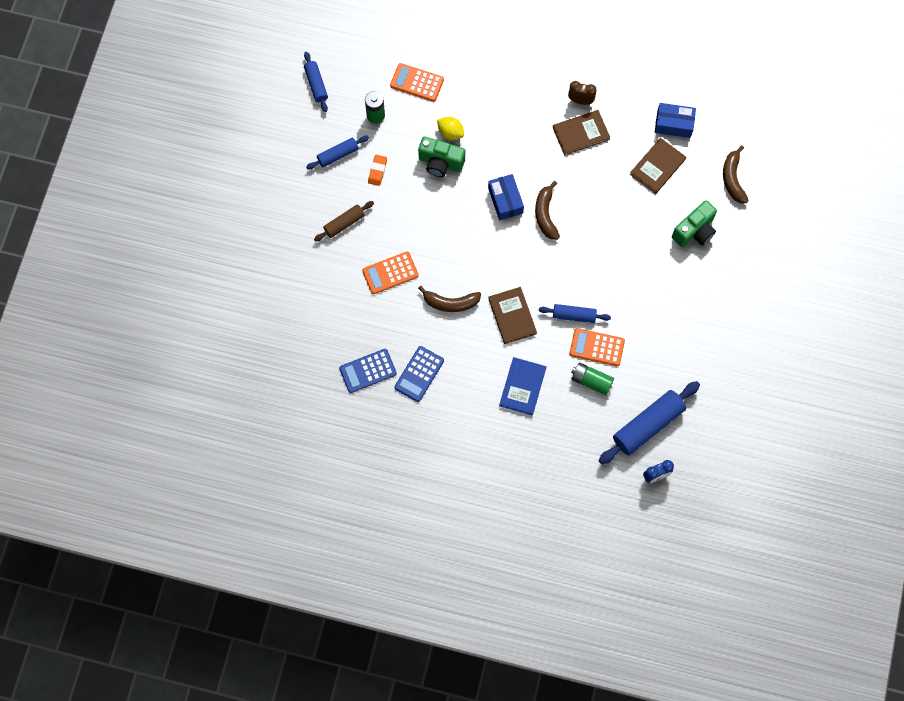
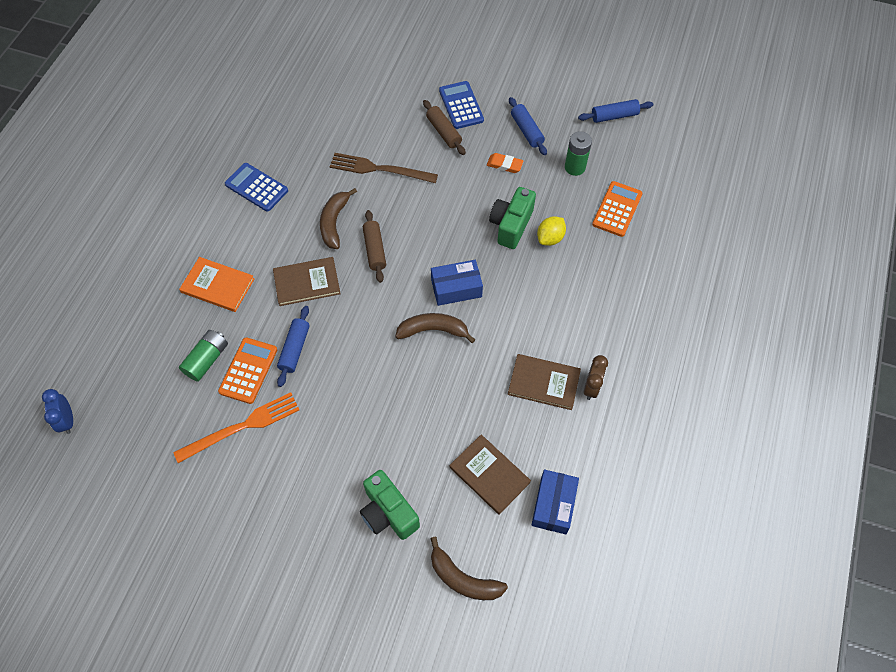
camera: 95 degrees right, 10 degrees down
(368, 371) = (270, 143): blue calculator -> blue calculator (461, 105)
(390, 273) = (379, 169): orange calculator -> brown fork
(475, 267) = (375, 250): none -> brown rolling pin
(522, 387) = (217, 286): blue book -> orange book
(581, 133) = (544, 383): brown book -> brown book turned 60 degrees counterclockwise
(644, 343) = (242, 427): none -> orange fork
(648, 425) = (133, 419): blue rolling pin -> none
(732, 179) = (463, 579): brown banana -> brown banana turned 150 degrees counterclockwise

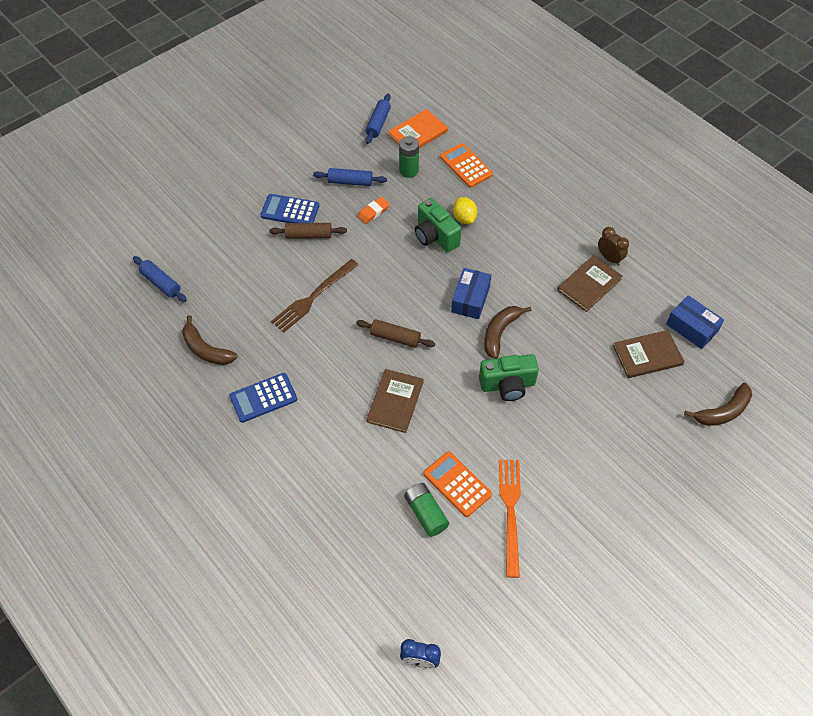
camera: 60 degrees left, 5 degrees down
(217, 286) = (351, 473): orange book -> orange book (418, 133)
(295, 349) = (457, 439): blue rolling pin -> blue rolling pin (161, 283)
(334, 222) = (346, 354): brown banana -> brown banana (206, 349)
(388, 513) = (645, 437): green camera -> green camera (507, 385)

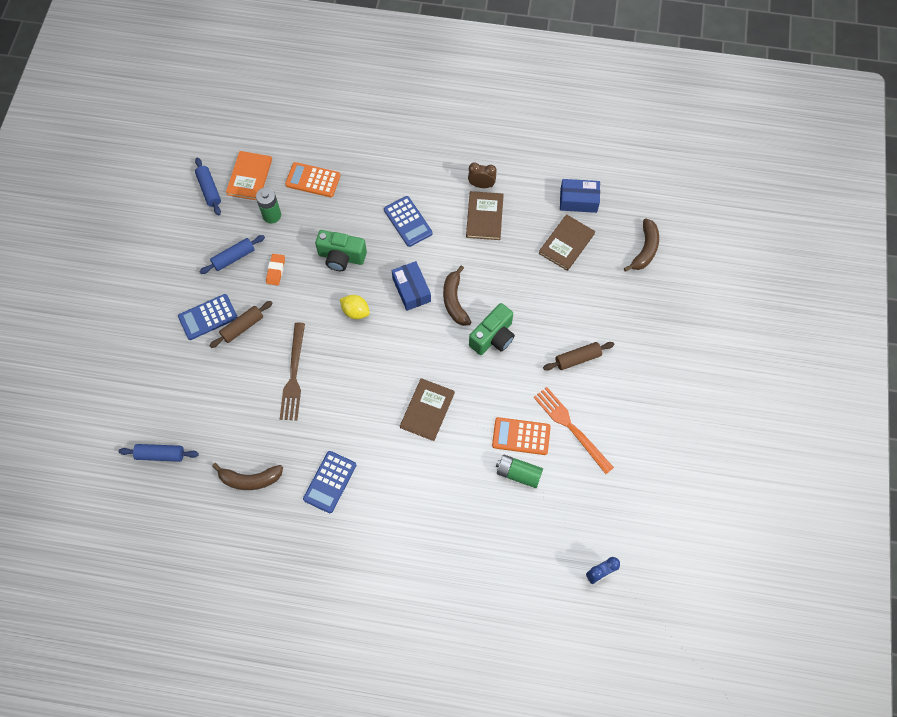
camera: 40 degrees left, 10 degrees up
(395, 338) = (384, 361): brown rolling pin -> brown rolling pin (577, 358)
(395, 402) = (427, 410): brown book -> brown book turned 45 degrees clockwise
(464, 218) = (350, 226): yellow lemon -> yellow lemon (355, 311)
(517, 245) = (408, 221): none -> blue calculator

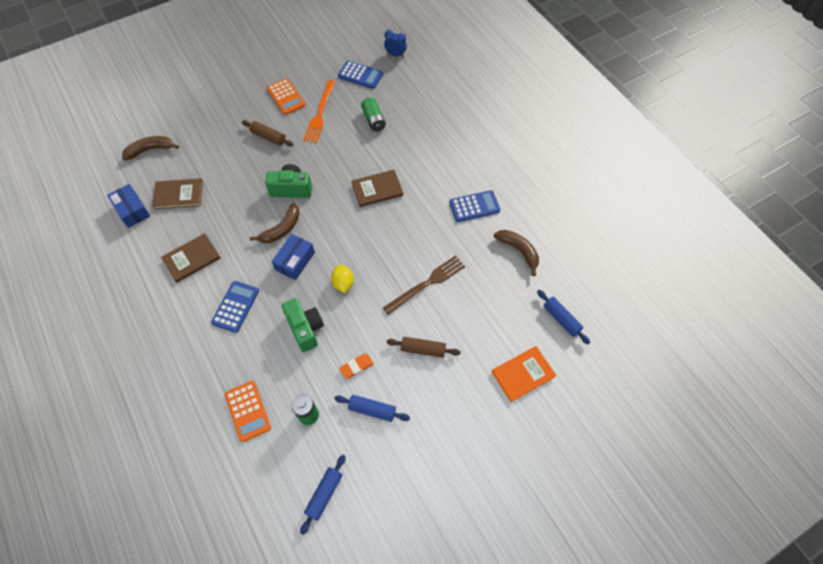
camera: 130 degrees left, 5 degrees down
(208, 317) = (438, 382): blue calculator -> blue calculator (360, 75)
(249, 177) = (284, 469): orange book -> orange book (523, 374)
(481, 185) = (161, 281): brown clock -> none
(521, 436) = (349, 133): orange calculator -> orange calculator (286, 97)

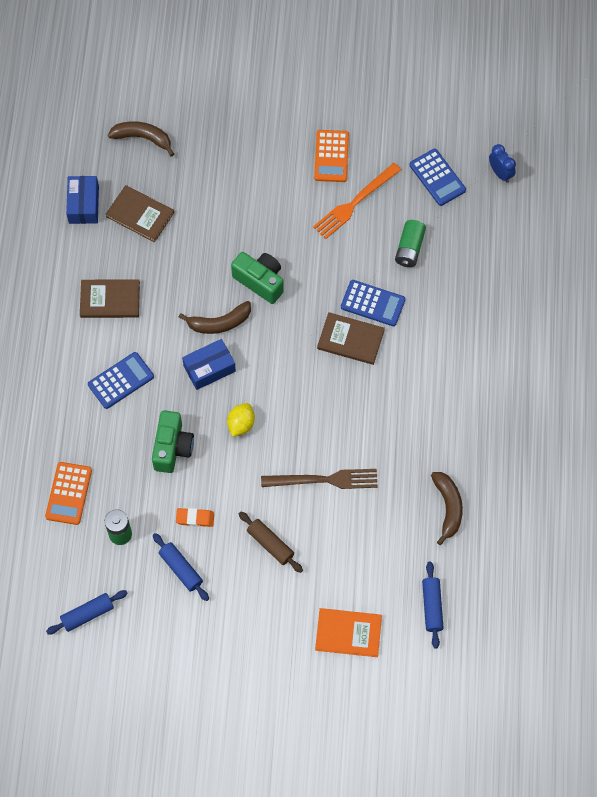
camera: 35 degrees right, 5 degrees up
(268, 137) = (277, 199): brown rolling pin -> none
(474, 206) = (440, 427): blue calculator -> blue calculator (373, 303)

